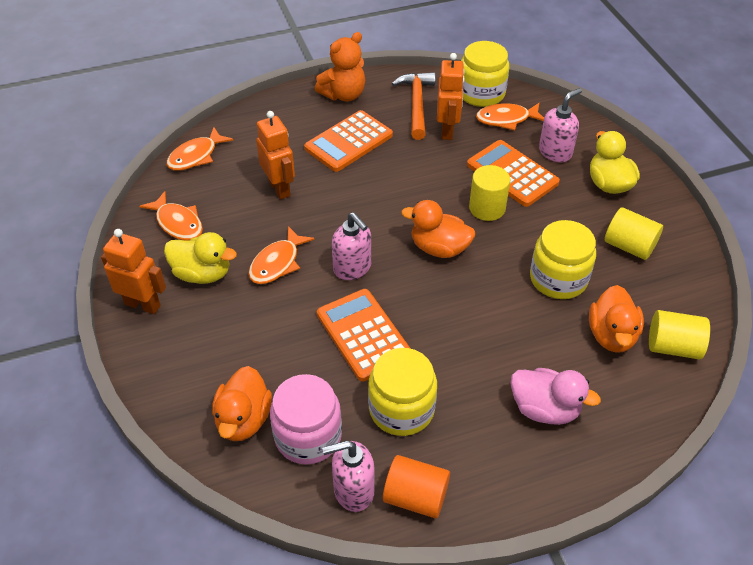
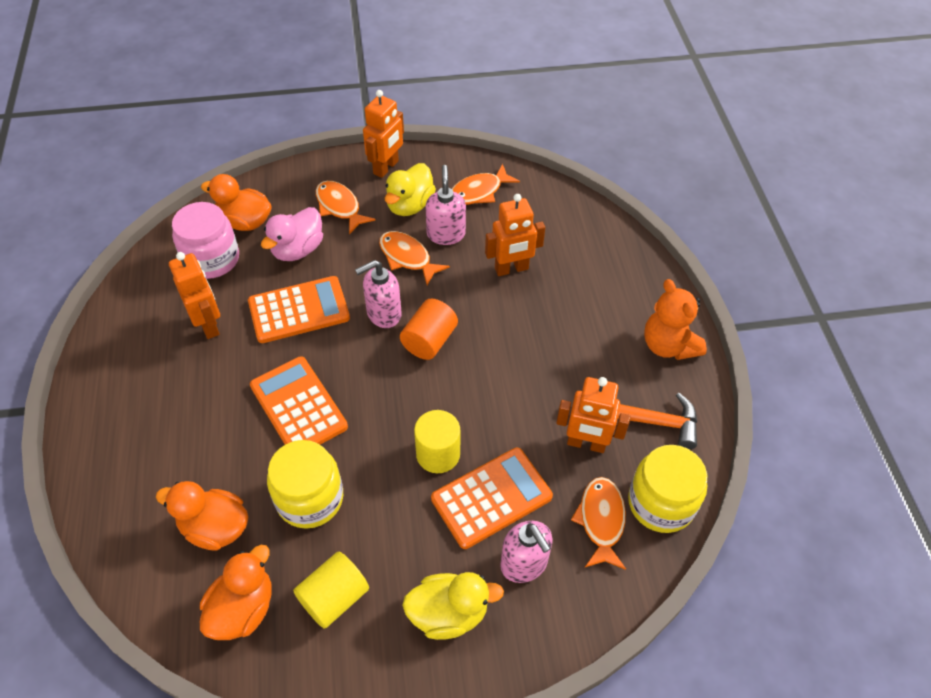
camera: 100 degrees right, 5 degrees up
(196, 156) = (573, 208): orange fish -> orange fish (339, 207)
(348, 142) = (578, 338): orange calculator -> orange calculator (298, 406)
(353, 490) = (150, 281): pink soap dispenser -> pink soap dispenser (446, 234)
(401, 409) = (209, 325): yellow jar -> orange robot
(415, 497) = (124, 319): orange cylinder -> orange cylinder (429, 340)
(439, 248) = (389, 392): orange duck -> orange duck (243, 609)
(544, 409) = (158, 436): pink duck -> pink duck (298, 249)
(673, 347) = (175, 588): yellow cylinder -> none

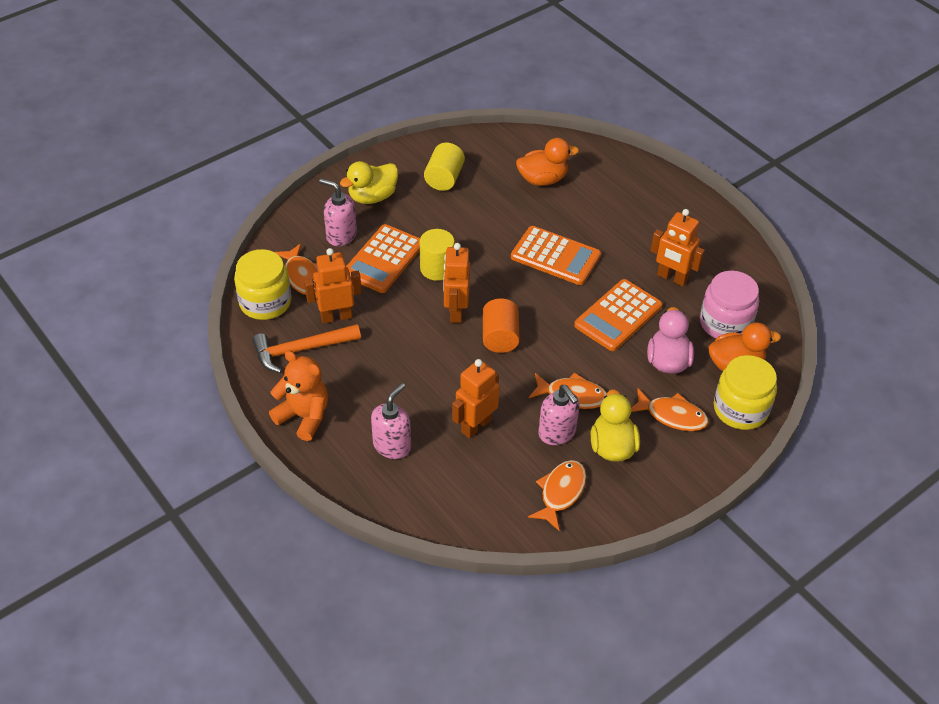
camera: 150 degrees right, 5 degrees down
(243, 609) = (491, 155): orange duck -> none
(310, 498) = (500, 213): yellow jar -> yellow jar (740, 409)
(383, 314) = (552, 341): pink soap dispenser -> pink soap dispenser (392, 445)
(386, 167) = (669, 478): orange robot -> orange robot (456, 311)

